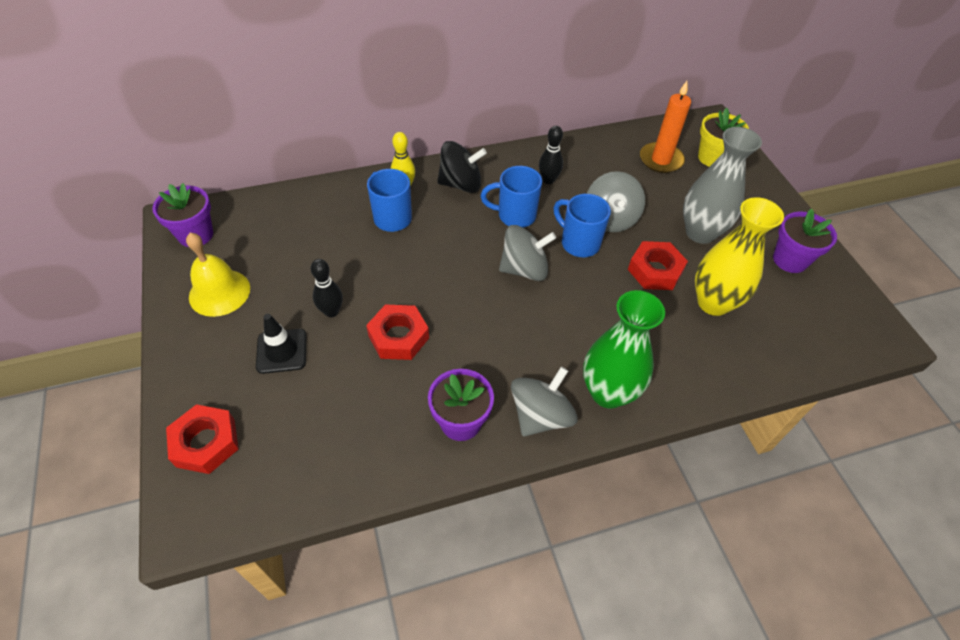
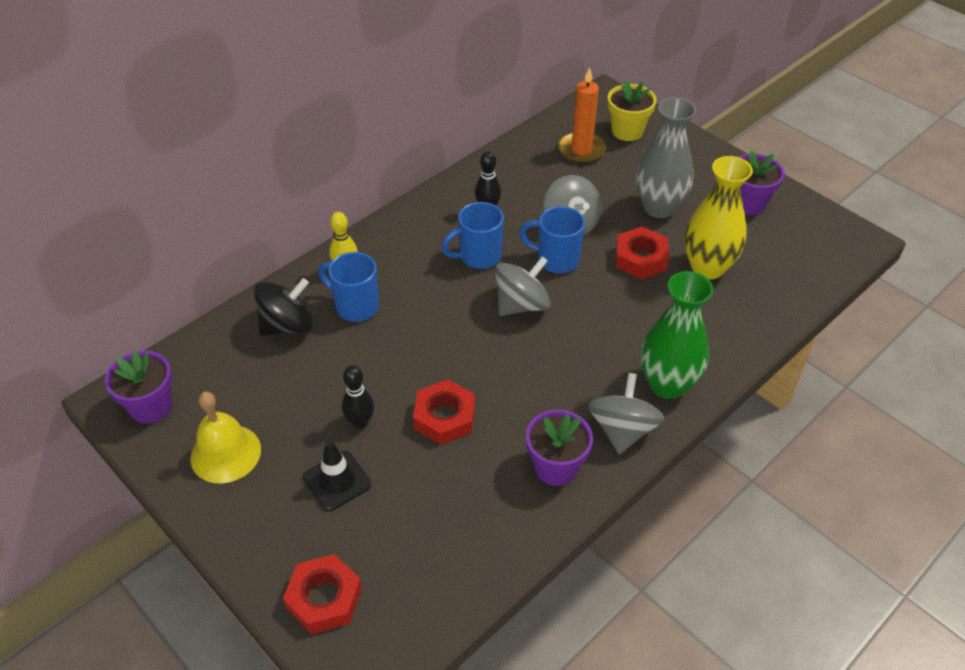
camera: 25 degrees left, 5 degrees down
(461, 184) = (403, 245): black spinning top -> black spinning top (287, 325)

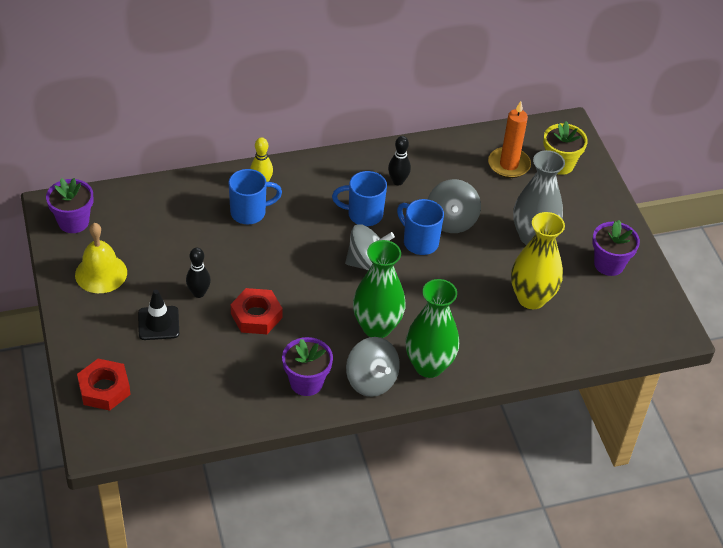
camera: 25 degrees right, 0 degrees up
(287, 325) = (194, 206): black spinning top -> none
(355, 306) = (250, 212): blue mug -> blue mug turned 105 degrees clockwise
(582, 368) = (376, 327): none -> green vase
(622, 430) = (371, 380): grey spinning top -> grey spinning top turned 105 degrees clockwise
(640, 258) = (485, 269): red nut -> none

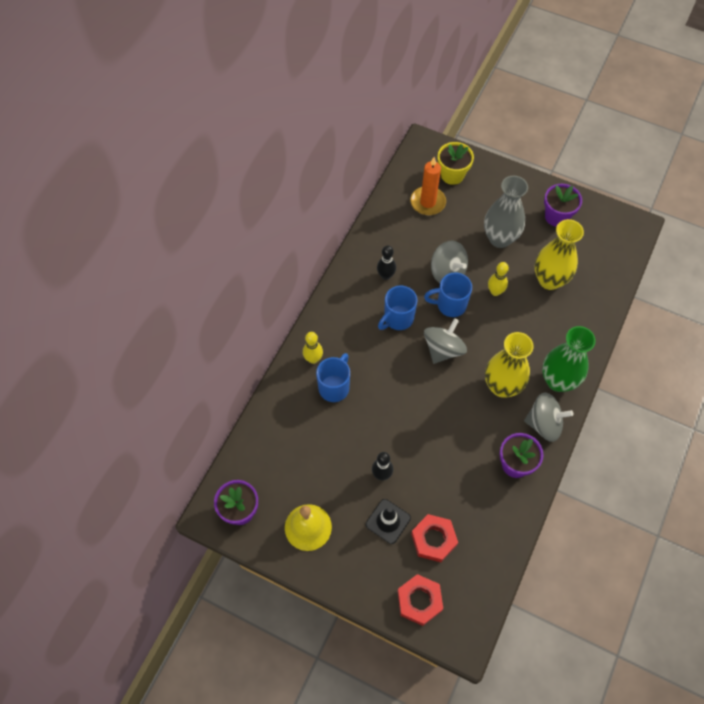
camera: 45 degrees left, 15 degrees up
(256, 315) = (432, 452): red nut -> red nut (433, 539)
(376, 327) = (502, 386): green vase -> yellow vase
(471, 266) = (495, 291): none -> yellow bowling pin

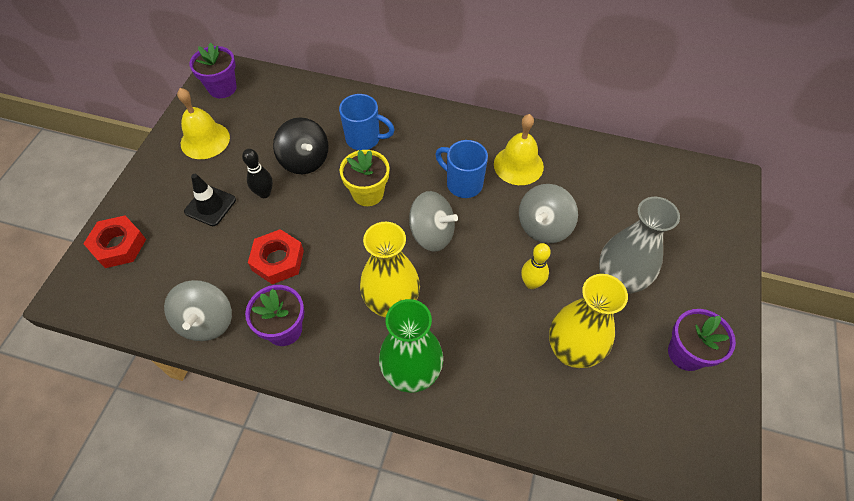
camera: 80 degrees right, 5 degrees down
(313, 359) = (395, 117): yellow bowling pin -> none
(350, 438) = (305, 160): none -> black spinning top
(386, 276) = (518, 165): black bowling pin -> yellow bell
(428, 202) = (641, 194): orange candle -> none
(433, 539) = (188, 251): red nut -> red nut (278, 260)
(450, 305) = (496, 234): blue mug -> none
(452, 175) = (697, 215): yellow flower pot -> yellow flower pot (368, 193)
(544, 424) = (344, 360): grey spinning top -> grey spinning top (206, 321)

